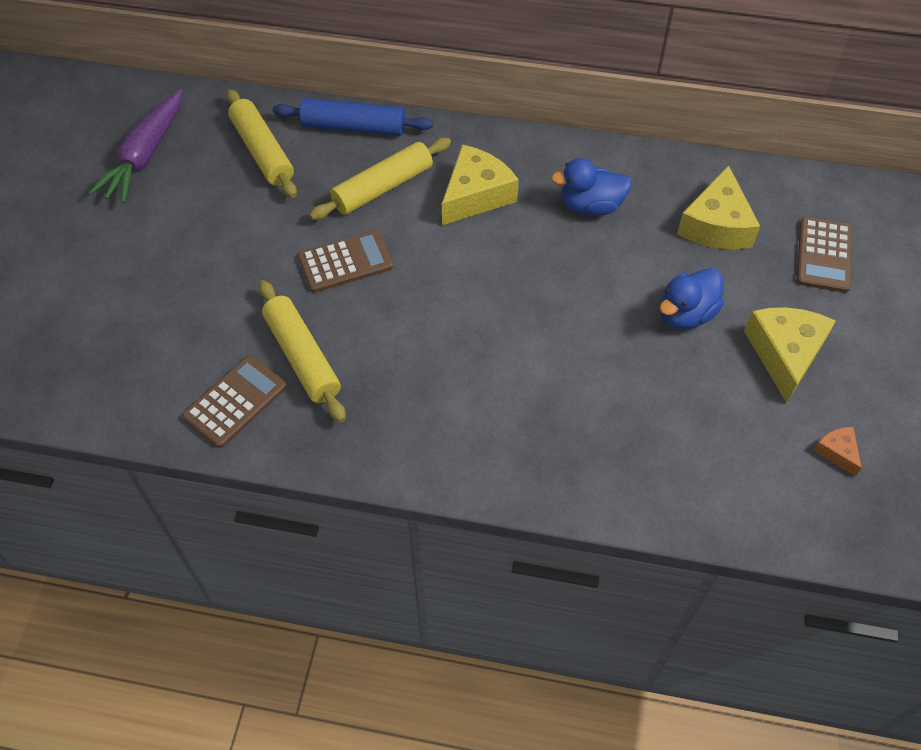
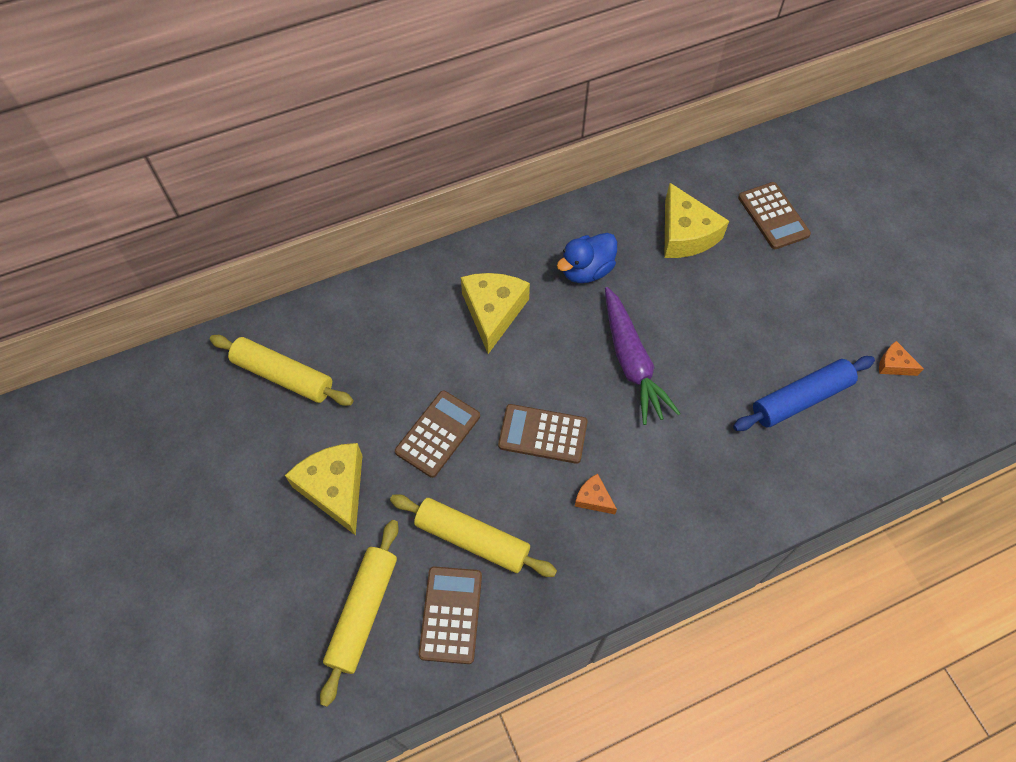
camera: 35 degrees left, 5 degrees up
(146, 155) = (178, 441): purple carrot -> purple carrot (631, 362)
(353, 127) = (344, 308): blue rolling pin -> blue rolling pin (801, 399)
(382, 187) = (413, 349): yellow rolling pin -> yellow rolling pin (363, 612)
(432, 389) = (593, 498): none -> orange cheese
(433, 313) = (542, 434): none -> brown calculator
(685, 314) = (720, 320): blue duck -> none
(785, 354) = (807, 310): yellow cheese -> yellow cheese (335, 489)

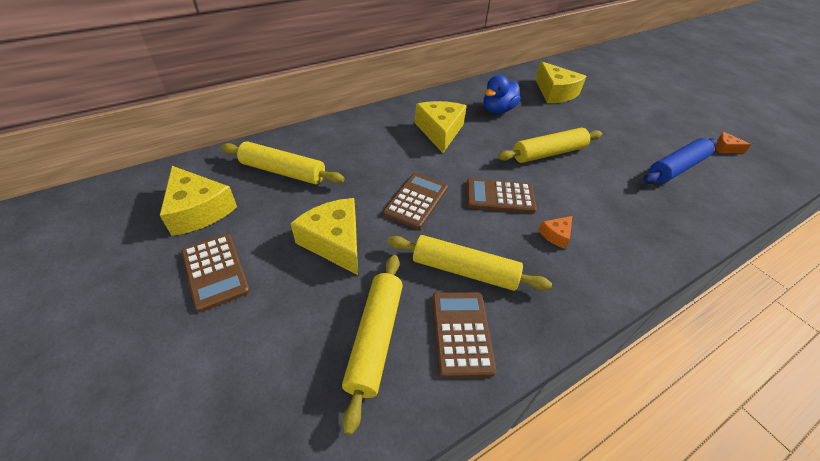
camera: 10 degrees left, 15 degrees down
(187, 432) = (198, 210): none -> yellow cheese
(593, 498) = (556, 235): orange cheese -> orange cheese turned 75 degrees counterclockwise
(631, 362) = (548, 153): purple carrot -> yellow rolling pin
(773, 216) = (605, 84): brown calculator -> brown calculator (215, 271)

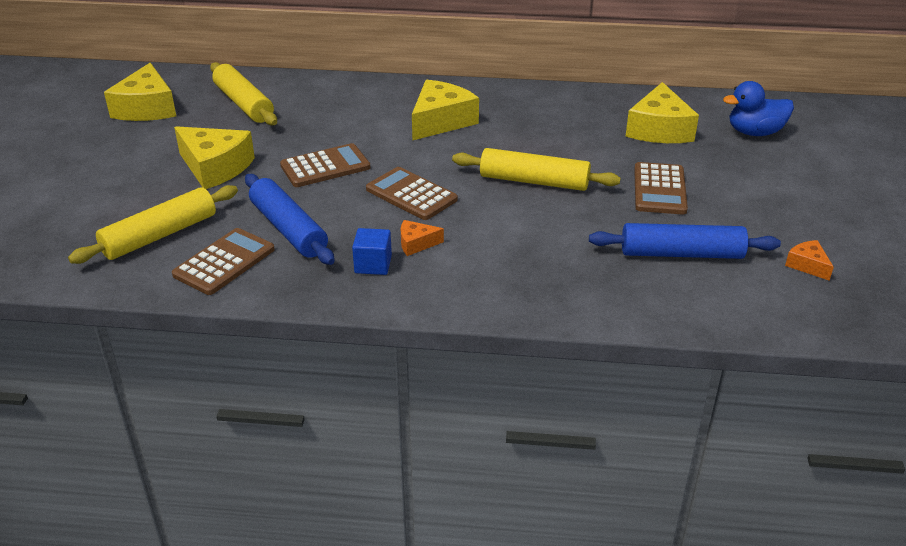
camera: 40 degrees right, 10 degrees down
(215, 271) = (110, 151): brown calculator -> brown calculator (659, 189)
(334, 242) = (215, 167): yellow cheese -> yellow cheese turned 120 degrees clockwise
(464, 270) = (289, 229): yellow rolling pin -> blue rolling pin
(498, 110) = (545, 123): blue duck -> blue duck (754, 132)
(557, 268) = (373, 264): none -> blue cube

